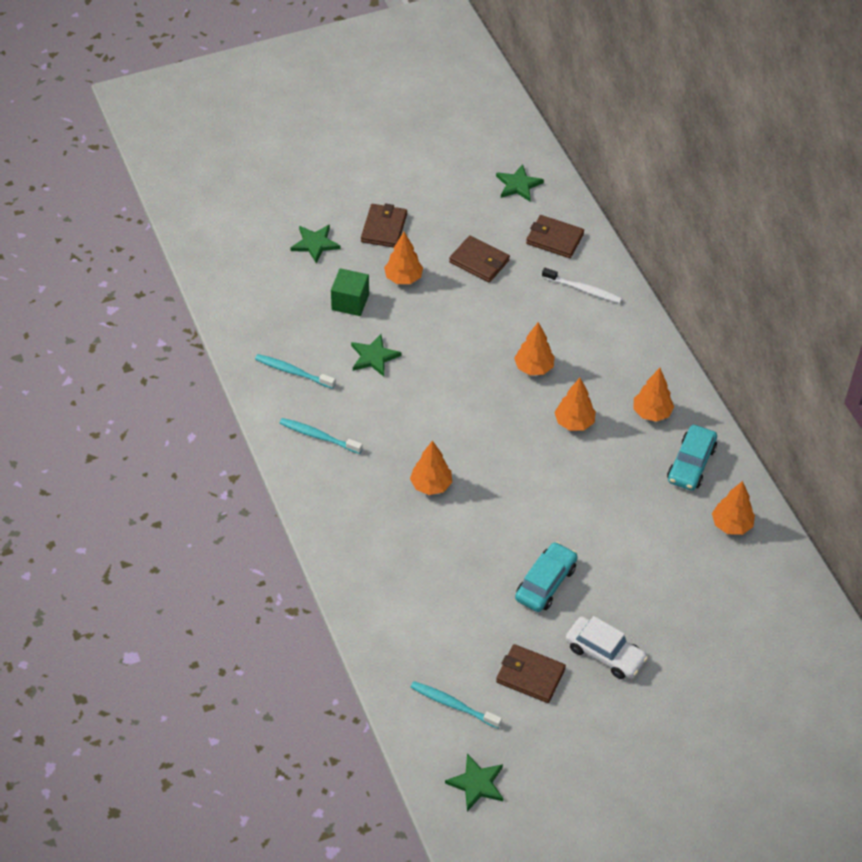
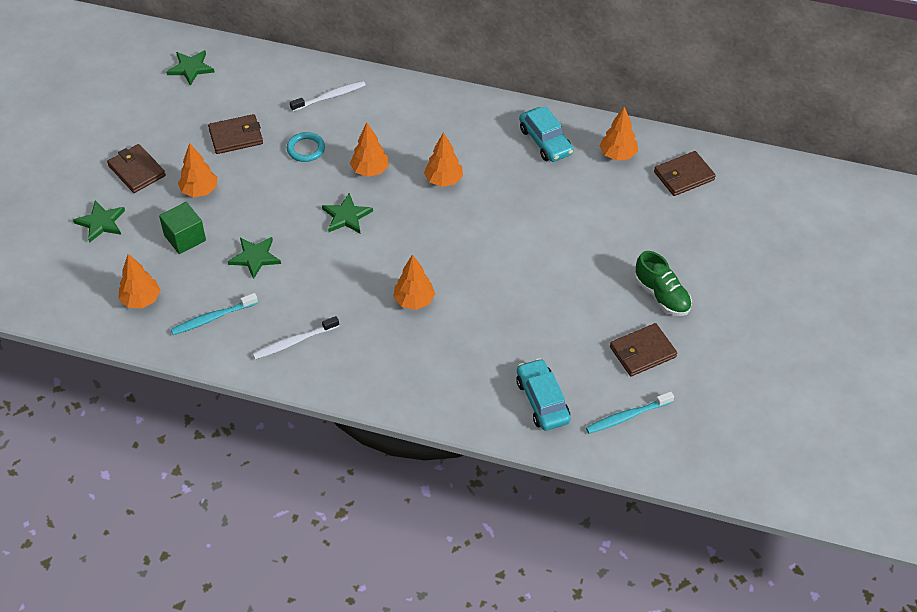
camera: 50 degrees left, 0 degrees up
(318, 436) = (294, 342): turquoise toothbrush -> white toothbrush
(477, 783) = (709, 447): green star -> green star (346, 216)
(512, 313) = (306, 149): none -> turquoise ring
(545, 583) = (569, 290): turquoise car -> turquoise car (542, 401)
(554, 239) = (265, 82): brown wallet -> brown wallet (684, 176)
(605, 653) = (662, 296): white car -> green shoe
(651, 413) = (480, 133): orange tree -> orange tree (141, 300)

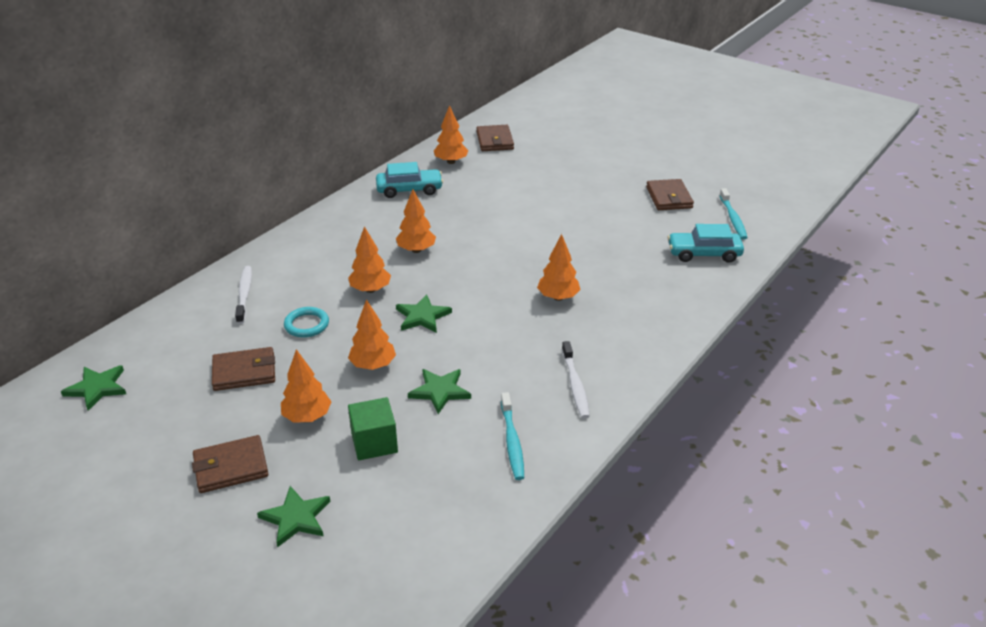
camera: 70 degrees left, 15 degrees down
(141, 300) = (452, 500): orange tree -> orange tree (373, 365)
(236, 136) = (244, 372): brown wallet -> brown wallet turned 75 degrees clockwise
(662, 296) = (614, 177): green shoe -> none

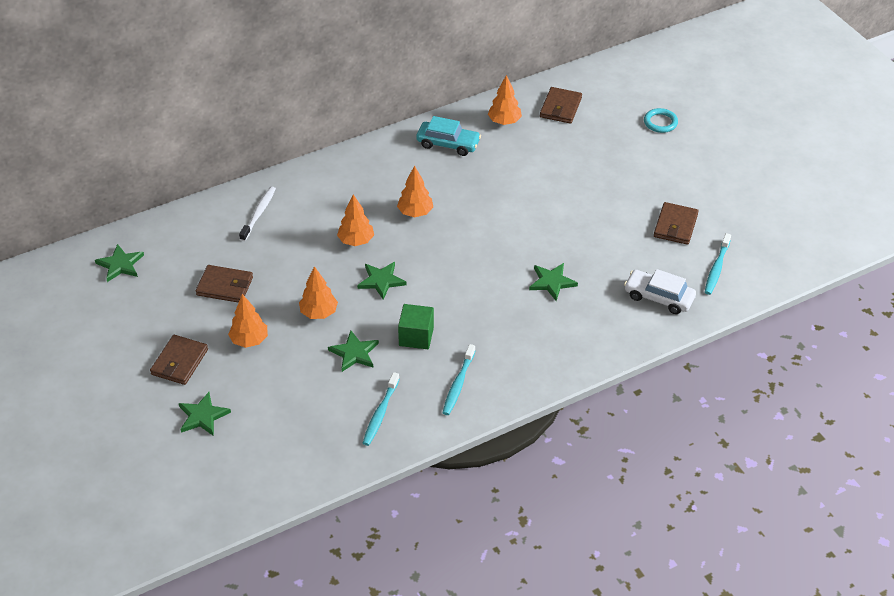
camera: 25 degrees right, 10 degrees up
(231, 467) = (179, 362): brown wallet -> brown wallet turned 75 degrees counterclockwise
(306, 325) = (290, 259): turquoise ring -> turquoise ring (660, 122)
(374, 443) = (284, 378): green cube -> green cube (416, 336)
(558, 297) = (500, 299): orange tree -> none
(575, 385) = (458, 384): white toothbrush -> turquoise toothbrush
(596, 269) = (552, 282): none -> green star
(704, 254) = (659, 297): turquoise car -> white car

